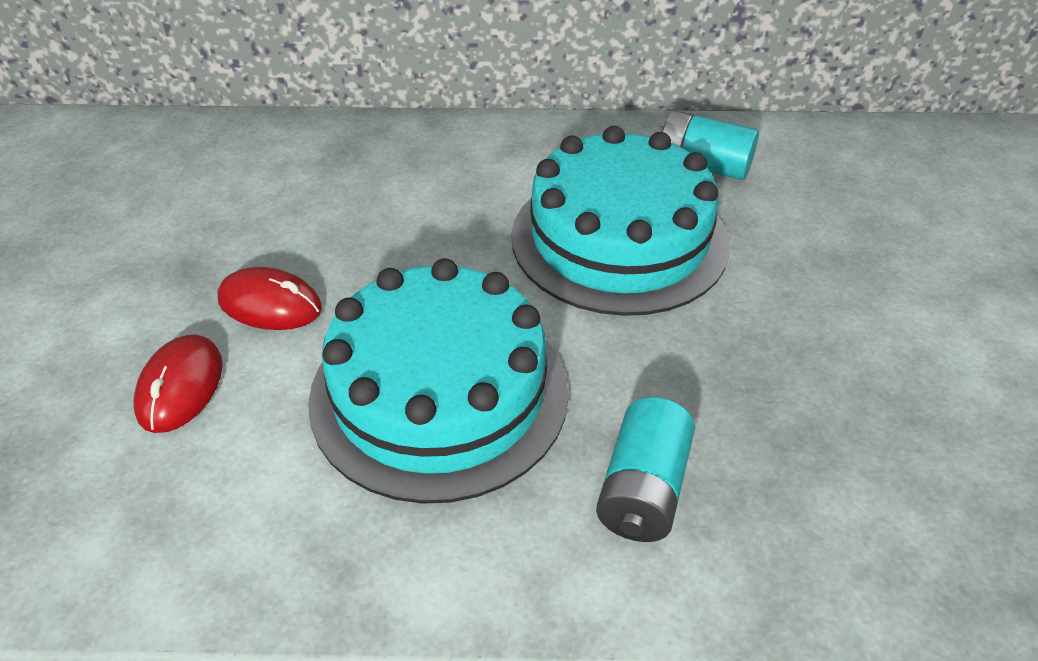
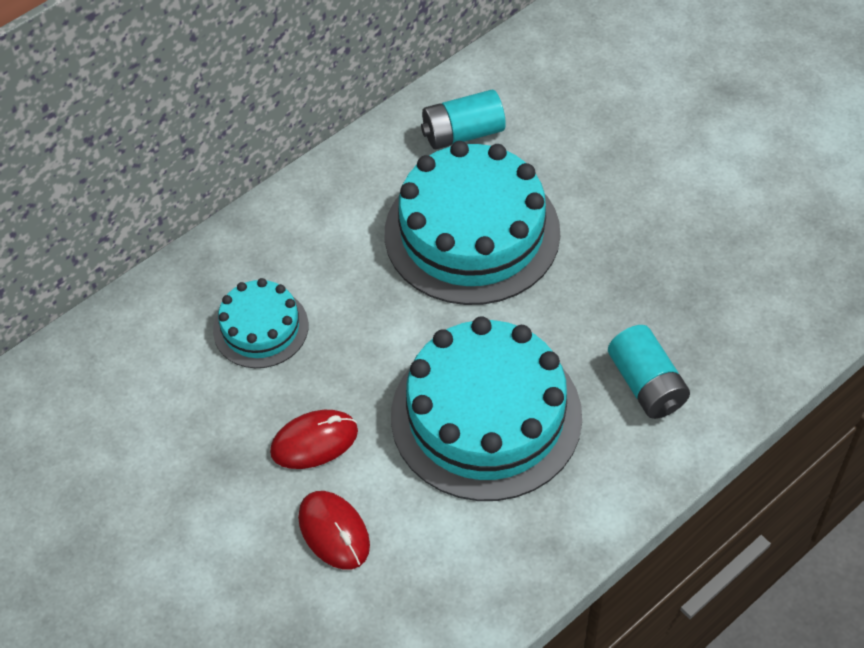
camera: 40 degrees left, 10 degrees up
(350, 197) = (260, 328): none -> turquoise cake

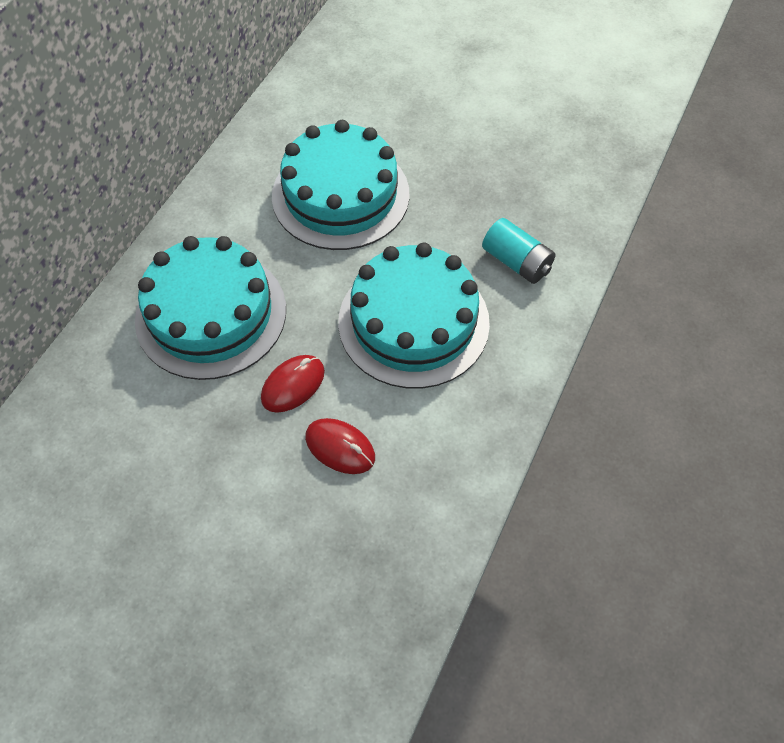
camera: 25 degrees left, 5 degrees up
(260, 328) = (211, 314): turquoise cake -> turquoise cake, size x1.91
(463, 134) = (300, 127): turquoise battery -> none

